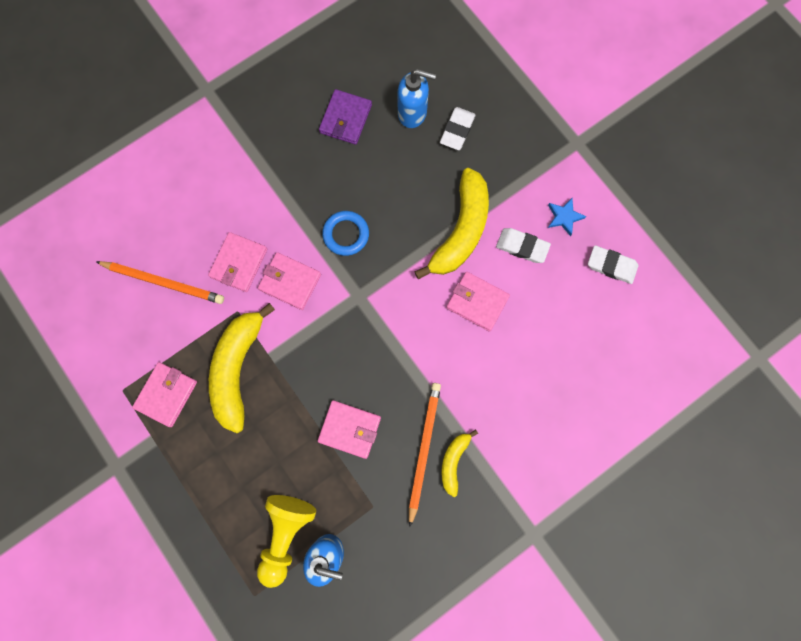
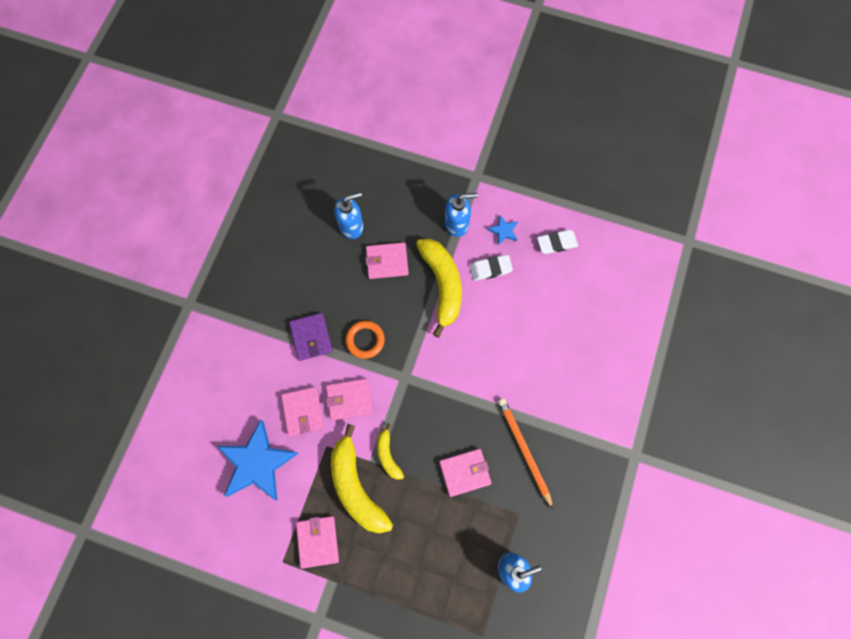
camera: 35 degrees left, 5 degrees down
(163, 282) = (257, 463): orange pencil -> blue star
(285, 534) = (473, 577): yellow pawn -> none
(345, 119) = (307, 260): purple wallet -> purple wallet (311, 337)
(346, 234) = (365, 340): blue ring -> orange ring
(454, 461) = (549, 444): yellow banana -> yellow banana (388, 455)
(457, 130) = (390, 219): white eraser -> none
(477, 302) = (487, 326): pink wallet -> pink wallet (387, 262)
(521, 179) = (457, 224): none -> blue soap dispenser

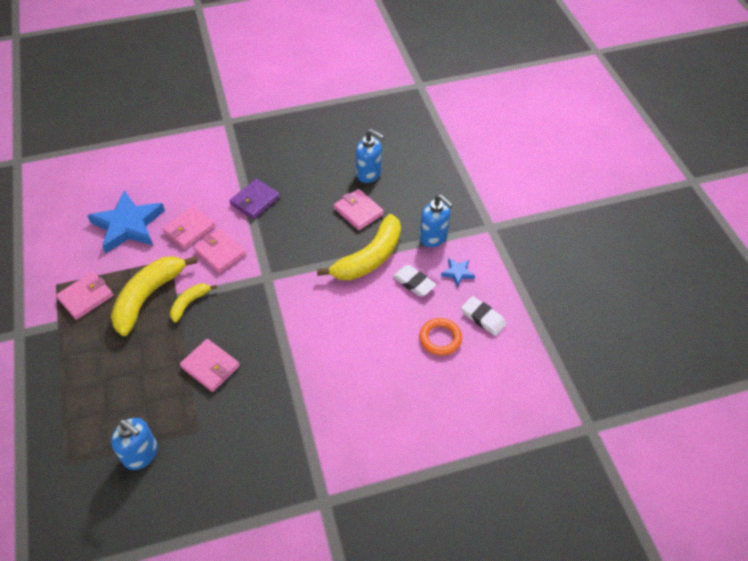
camera: 55 degrees right, 20 degrees down
(365, 340) = (279, 234): orange ring -> orange ring (440, 338)
(524, 451) = (262, 402): orange pencil -> none

